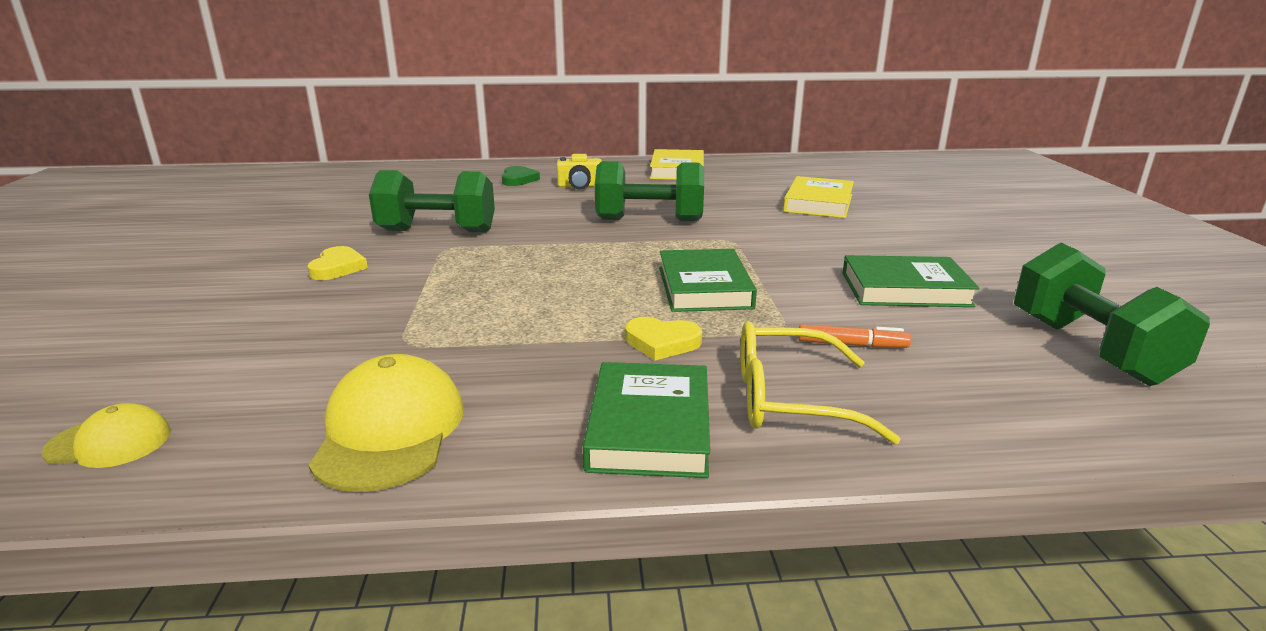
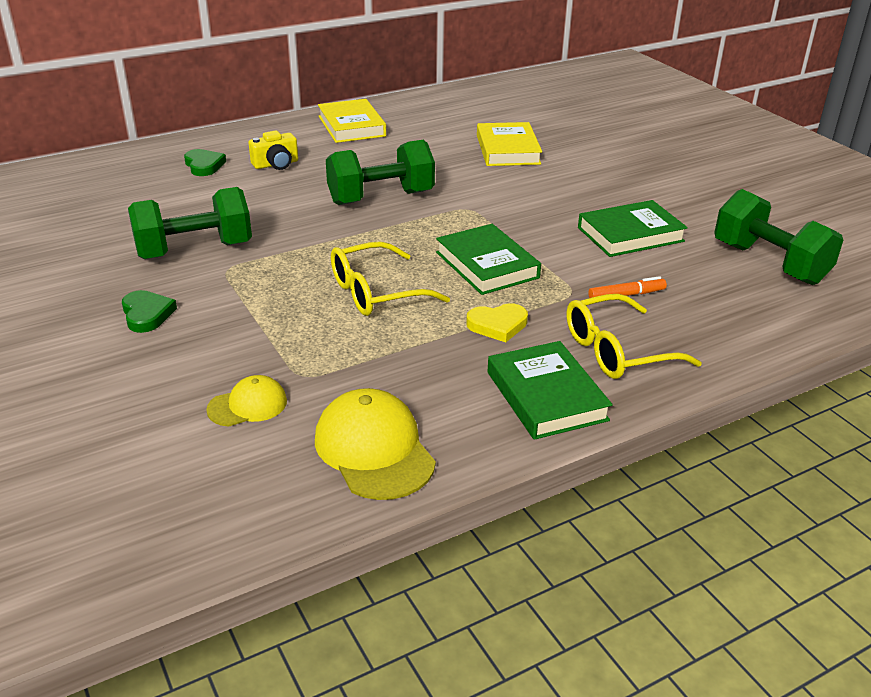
camera: 25 degrees left, 10 degrees up
(109, 442) = (167, 521): yellow cap -> yellow cap (248, 405)
(338, 268) = (147, 314): yellow heart -> green heart
(561, 289) = (376, 292): none -> yellow glasses

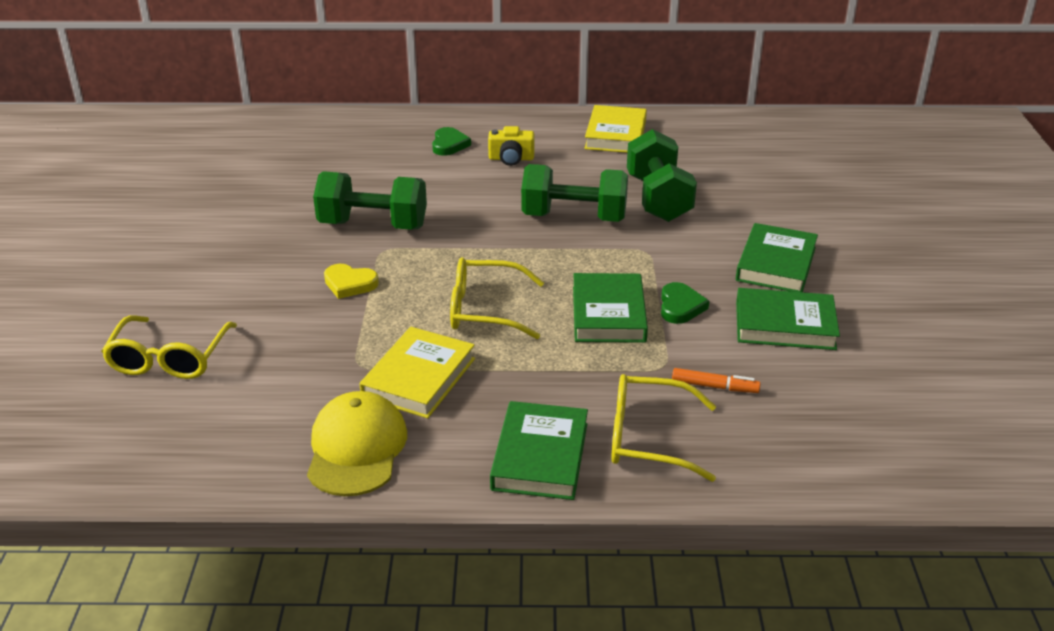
camera: 30 degrees right, 0 degrees up
(86, 435) = (169, 359): none -> yellow glasses
(147, 314) = (290, 272): green heart -> green heart (680, 307)
(248, 405) = (297, 376): yellow cap -> none
(498, 325) = (561, 375): yellow heart -> yellow heart (349, 284)
(507, 150) = (747, 198): yellow book -> yellow book (419, 378)
(578, 192) = (776, 264): none -> green book
(769, 263) = (908, 403): green dumbbell -> green dumbbell (658, 199)

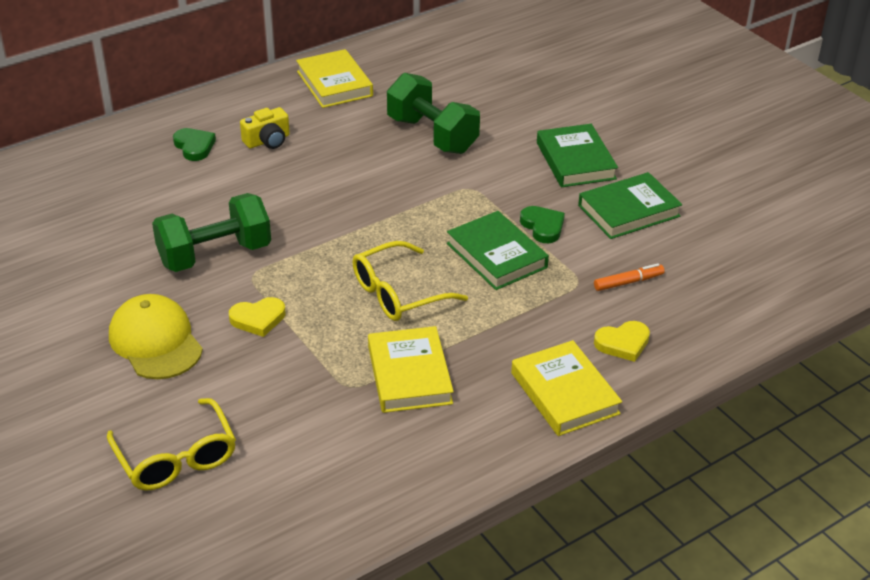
camera: 35 degrees left, 5 degrees up
(356, 448) = (425, 454): yellow cap -> yellow cap (155, 341)
(540, 456) = (564, 393): green book -> yellow book
(574, 218) = (382, 179): green dumbbell -> none
(648, 438) = (623, 343): yellow glasses -> yellow heart

